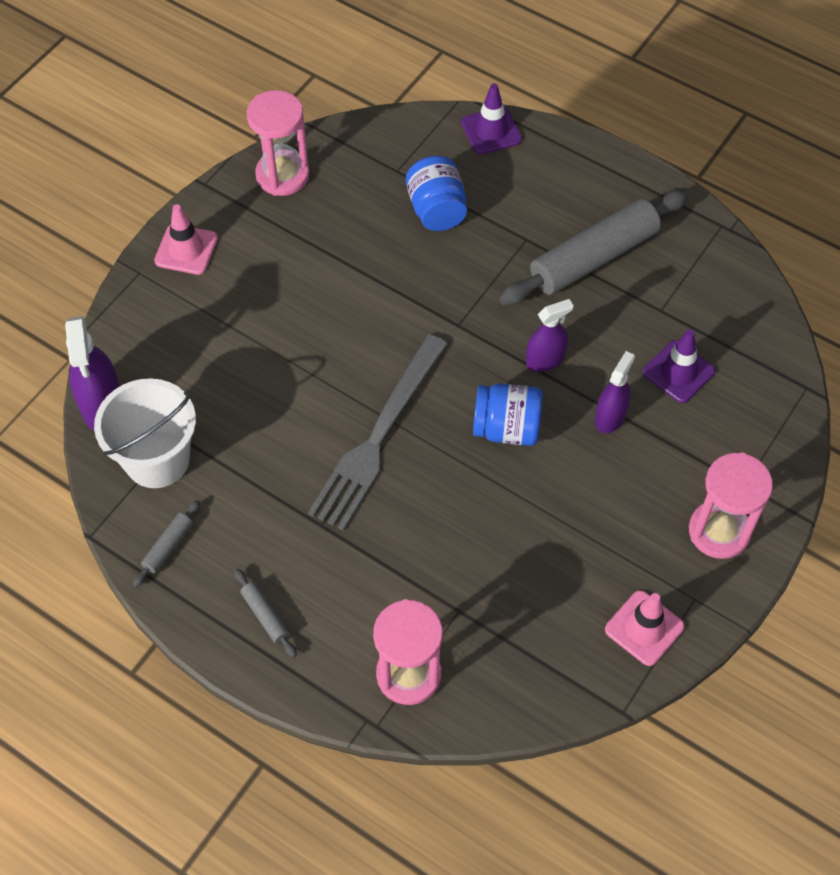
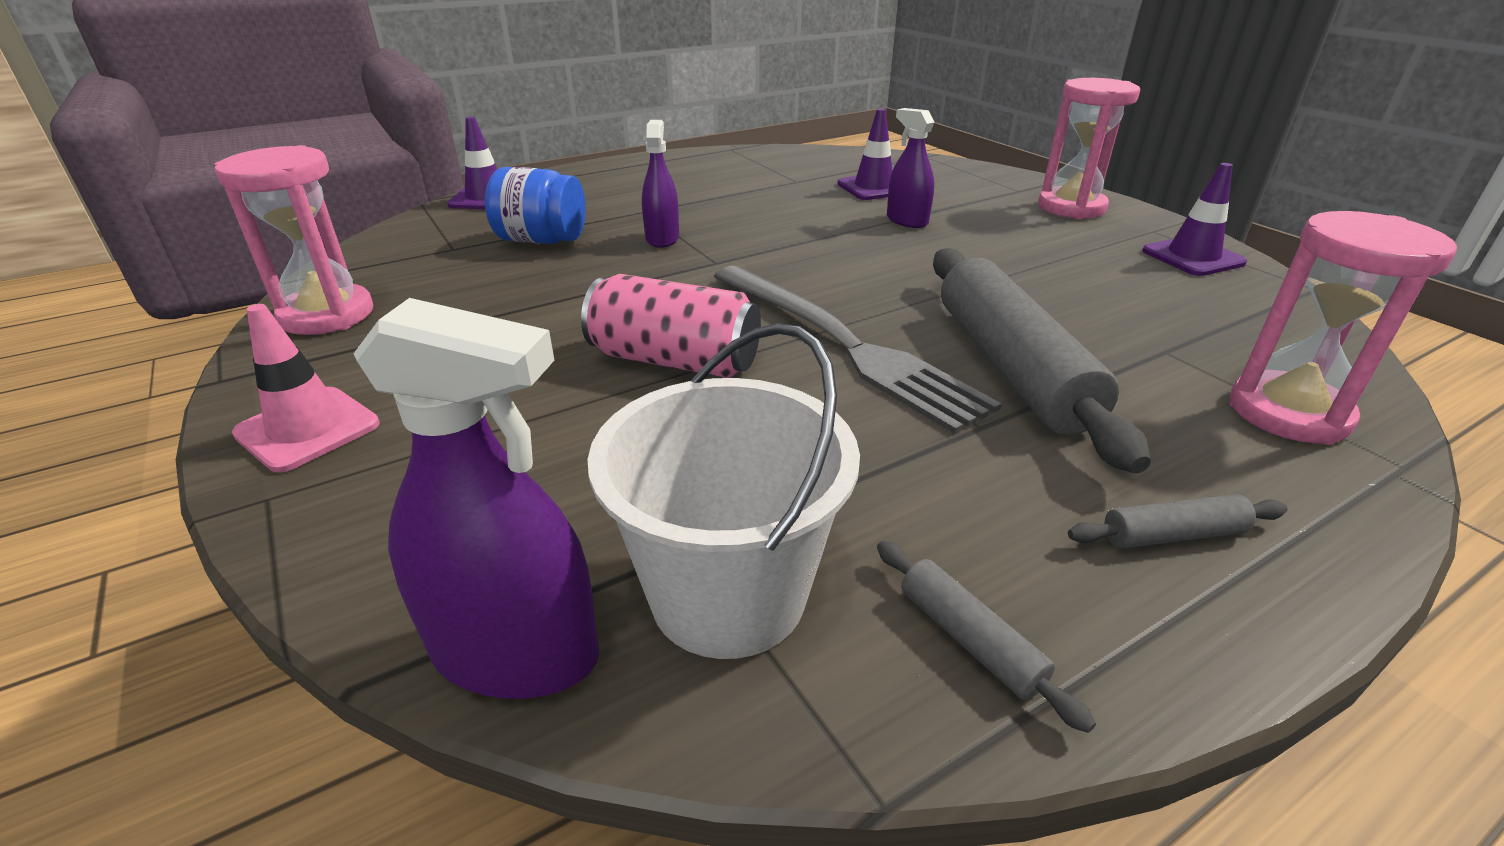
camera: 65 degrees left, 25 degrees down
(318, 362) = (674, 360): none -> pink can
(507, 428) = (887, 267): blue jar -> none
(545, 360) = (808, 232): purple spray bottle -> purple spray bottle (662, 238)
(594, 258) = (705, 191): grey rolling pin -> grey rolling pin (1011, 367)
(644, 628) = (1192, 257): pink traffic cone -> purple traffic cone

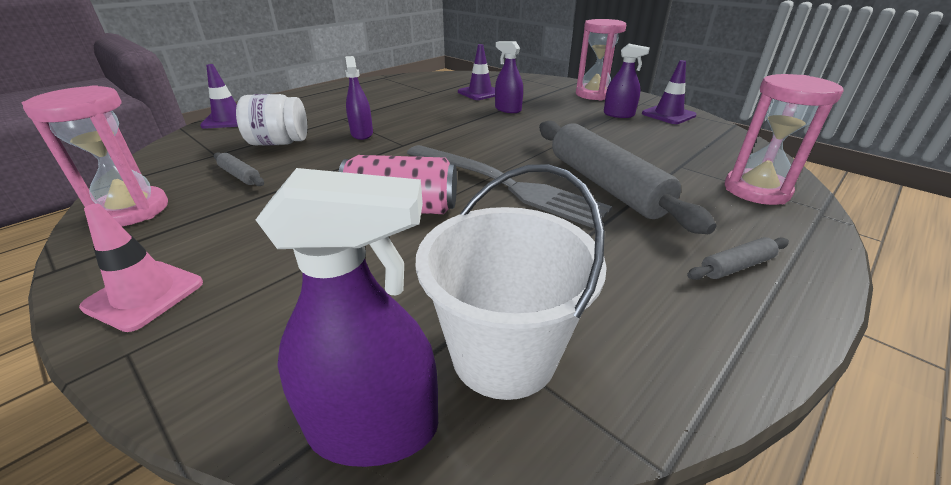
camera: 15 degrees left, 0 degrees up
(542, 240) = (279, 143): blue jar -> white jar
(969, 639) = (661, 351): grey rolling pin -> grey rolling pin (240, 176)
(1098, 248) = (618, 114): none -> purple spray bottle

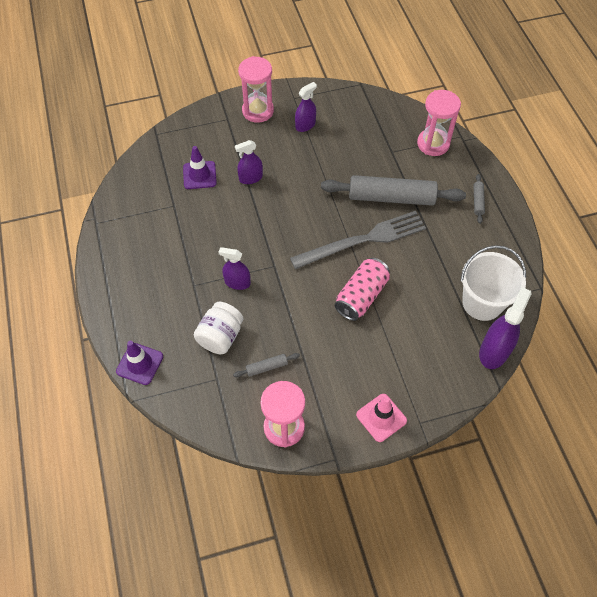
camera: 60 degrees left, 25 degrees up
(668, 115) = (324, 101): purple traffic cone -> none

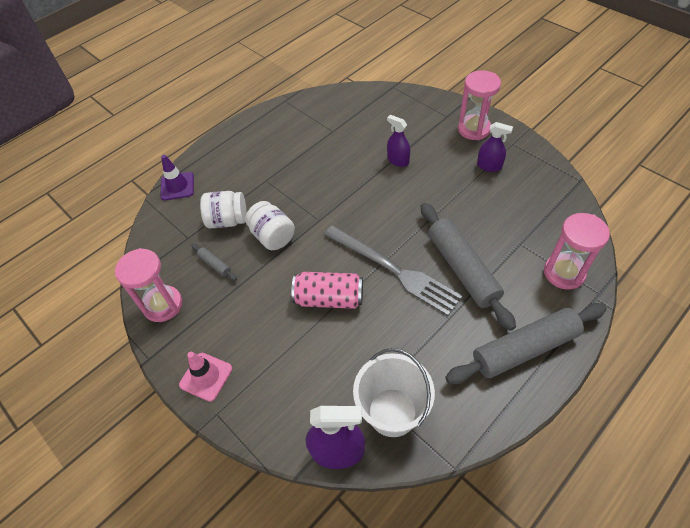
camera: 65 degrees right, 5 degrees down
(199, 175) = (374, 130): purple traffic cone -> none
(237, 282) = (285, 205): purple spray bottle -> none
(267, 308) = (272, 236): none -> white jar
(478, 201) = (524, 349): grey rolling pin -> grey rolling pin, size x2.37

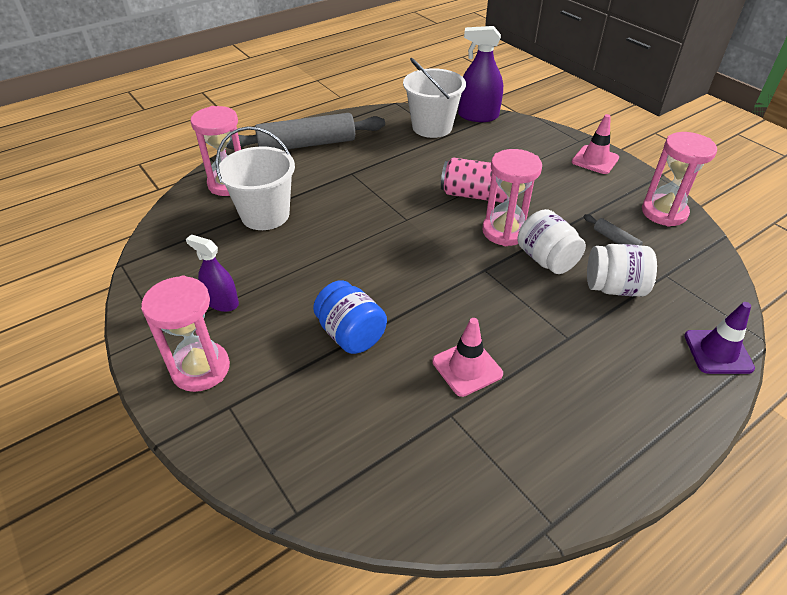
camera: 175 degrees left, 10 degrees down
(304, 259) = (505, 231): none -> pink hourglass
(326, 154) = (467, 368): none -> pink traffic cone
(394, 270) = (402, 208): grey fork -> none
(398, 160) = (351, 334): purple spray bottle -> blue jar
(462, 269) = (328, 200): grey rolling pin -> none
(507, 242) = (265, 215): none -> white bucket

